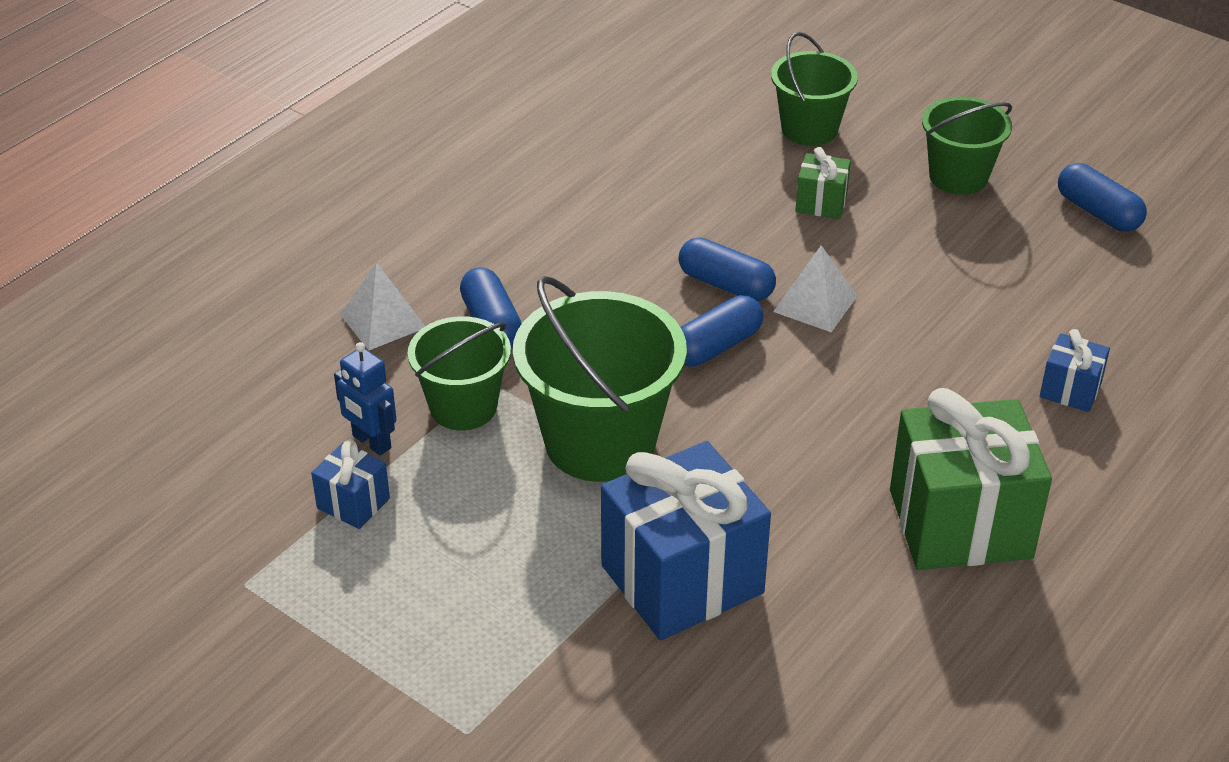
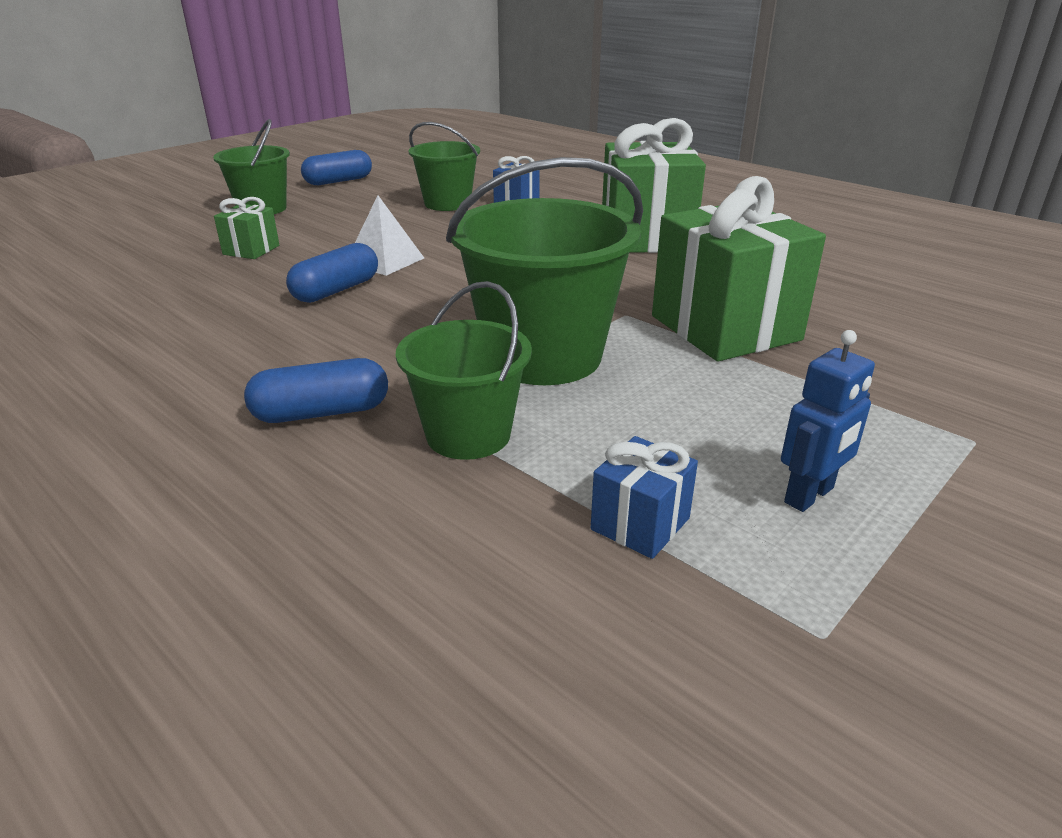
camera: 85 degrees left, 10 degrees down
(371, 442) = (520, 508): blue robot -> blue robot (809, 495)
(383, 320) = (263, 499): white pyramid -> none
(682, 579) = (725, 328): blue gift -> green gift
(716, 346) = (421, 299): blue capsule -> none
(809, 129) = (139, 247): green bucket -> green bucket (447, 203)

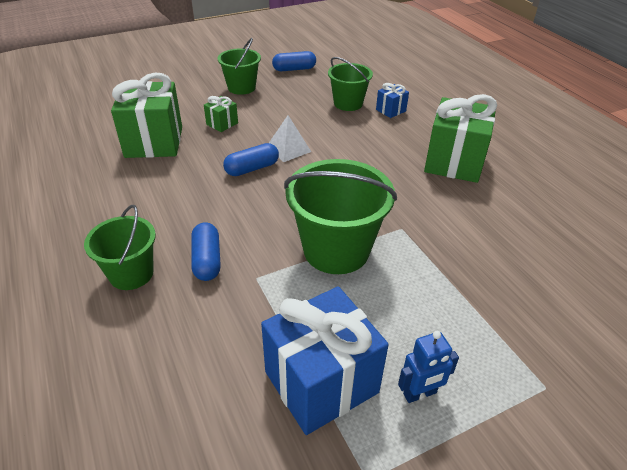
camera: 20 degrees right, 10 degrees up
(321, 413) = (207, 260): blue capsule -> blue capsule turned 75 degrees clockwise
(468, 435) = (269, 296): green bucket -> green bucket (131, 274)
(640, 524) = (321, 382): blue gift -> blue gift, size x2.18
(725, 328) = (454, 255): green gift -> green gift (154, 142)

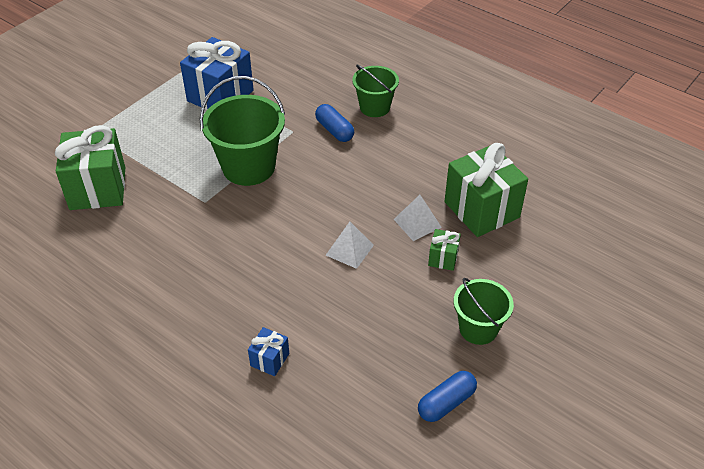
camera: 155 degrees right, 5 degrees up
(216, 149) = (417, 223): none -> white pyramid
(252, 168) = (365, 214): blue capsule -> none
(348, 103) = (329, 351): green bucket -> none
(420, 393) = (164, 107): blue robot -> none
(454, 162) = (173, 296): green gift -> green gift (98, 188)

